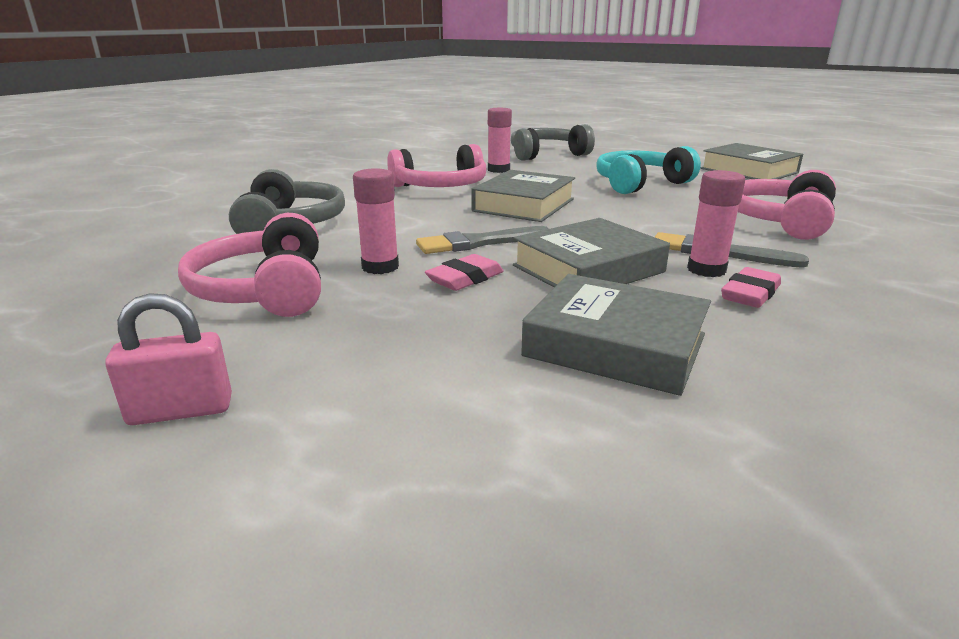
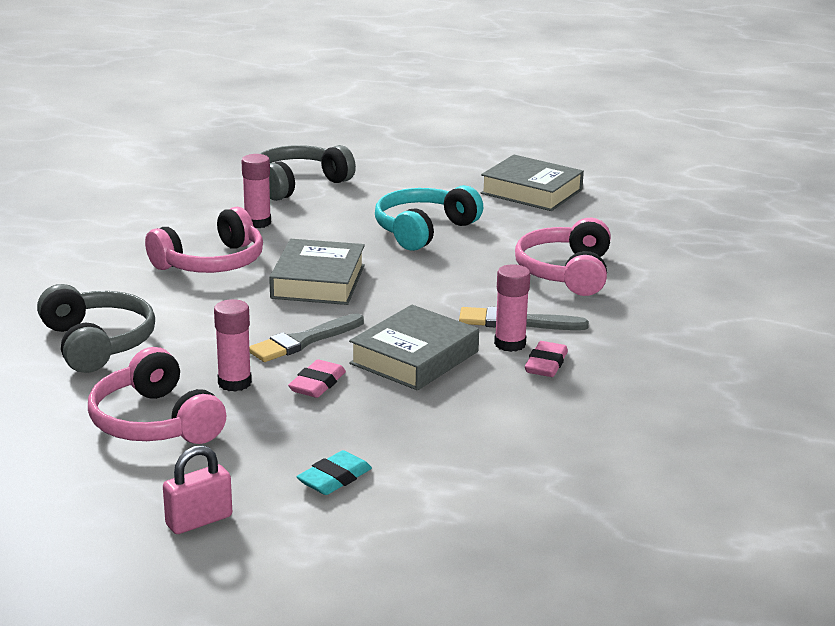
camera: 20 degrees left, 0 degrees up
(407, 385) = (334, 478): none -> turquoise eraser
(615, 345) = (459, 426): grey book -> none

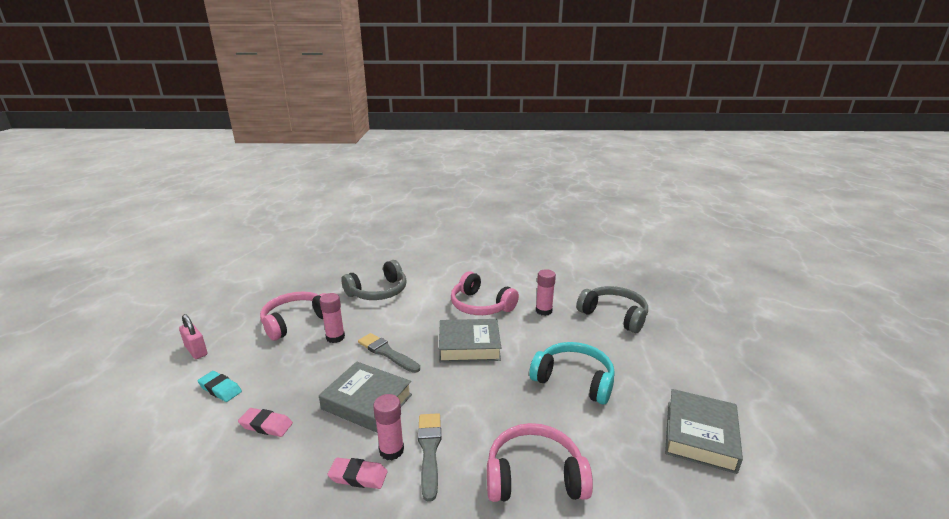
camera: 80 degrees right, 0 degrees up
(317, 384) = (332, 366): pink eraser -> pink eraser (266, 425)

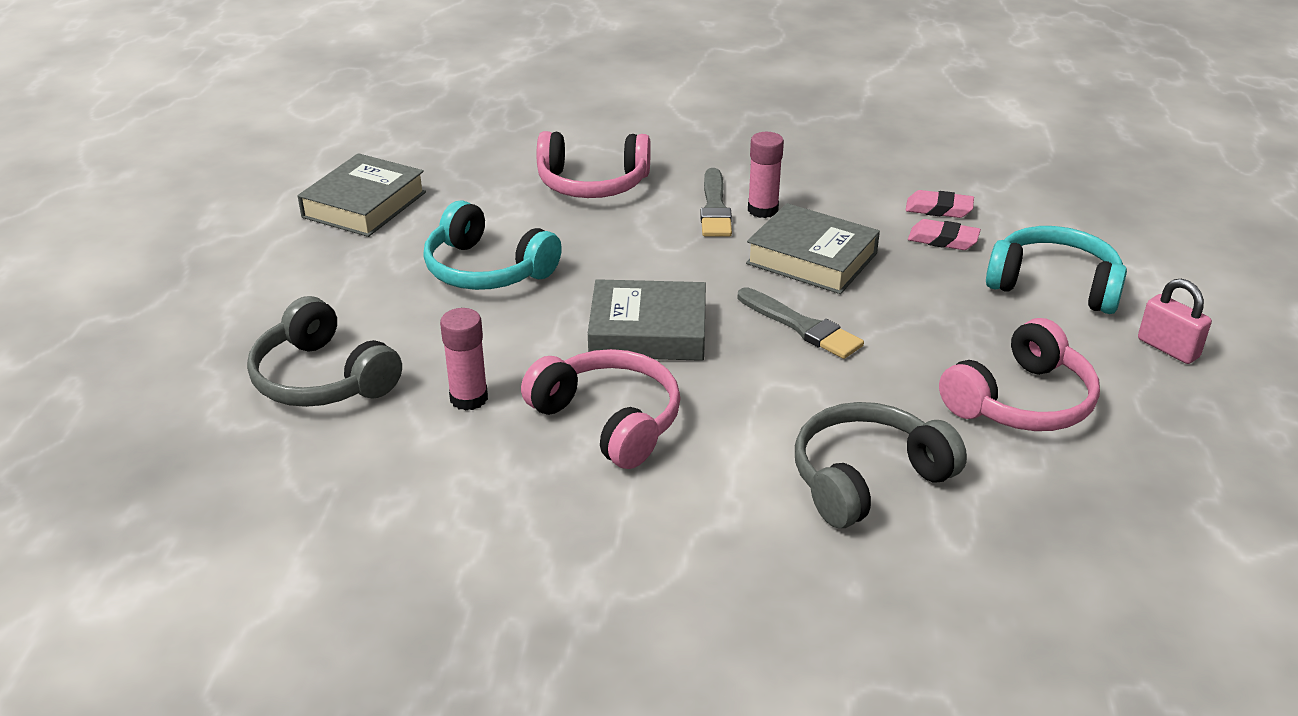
camera: 175 degrees left, 10 degrees up
(220, 389) = (1054, 285): turquoise eraser -> turquoise headphones
(335, 337) = (914, 361): pink glue stick -> none
(358, 476) = (796, 192): pink eraser -> pink eraser (938, 209)

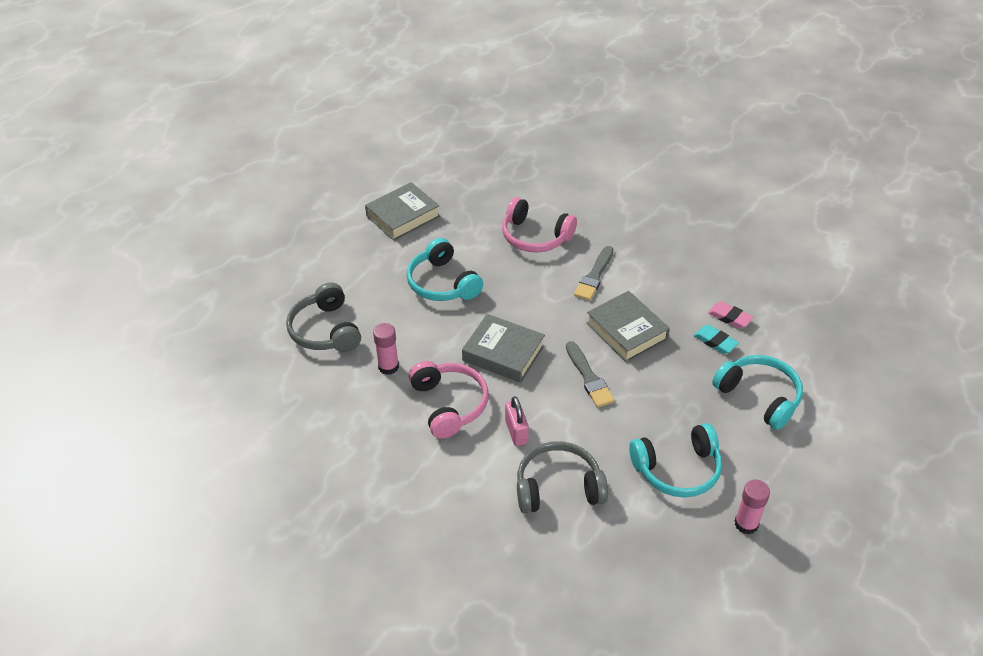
camera: 25 degrees right, 10 degrees up
(763, 210) = (621, 286): pink glue stick -> pink glue stick (746, 524)
(943, 240) = (715, 342): pink eraser -> turquoise eraser
(1021, 401) = (677, 469): pink headphones -> turquoise headphones
(1168, 348) = (794, 464): pink padlock -> pink padlock (516, 432)

